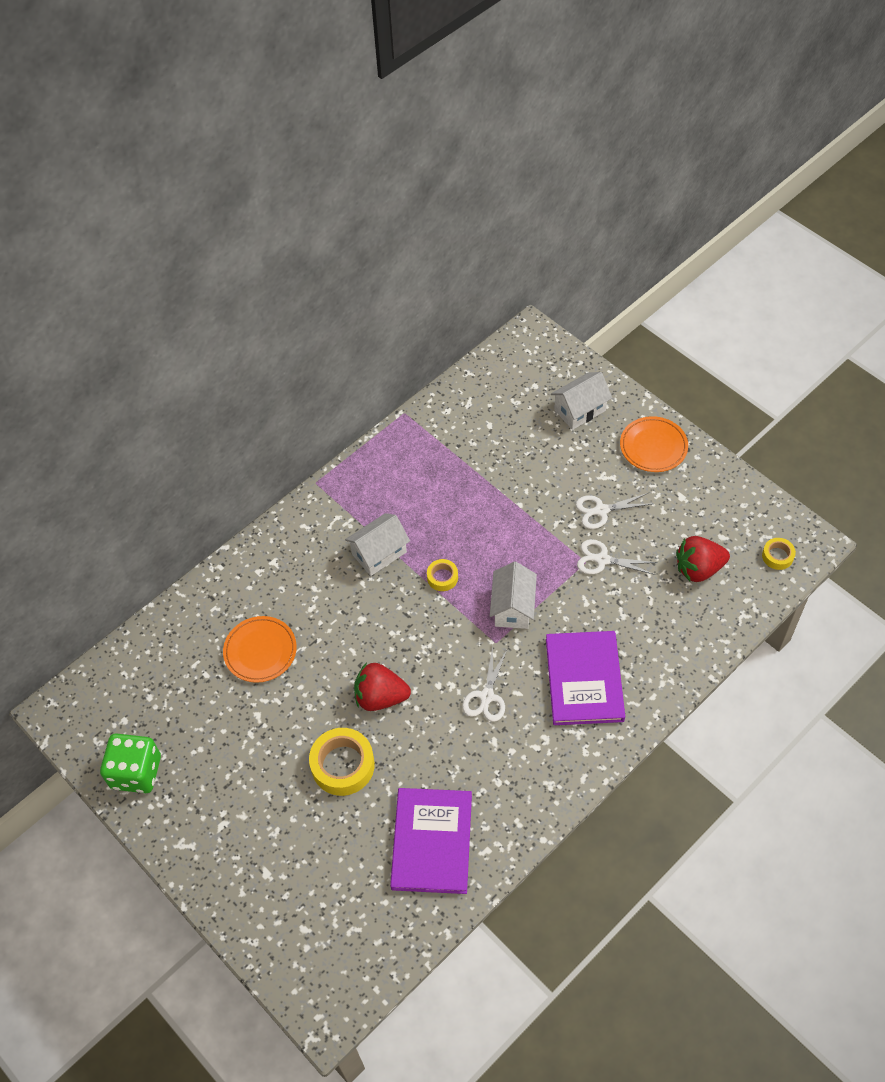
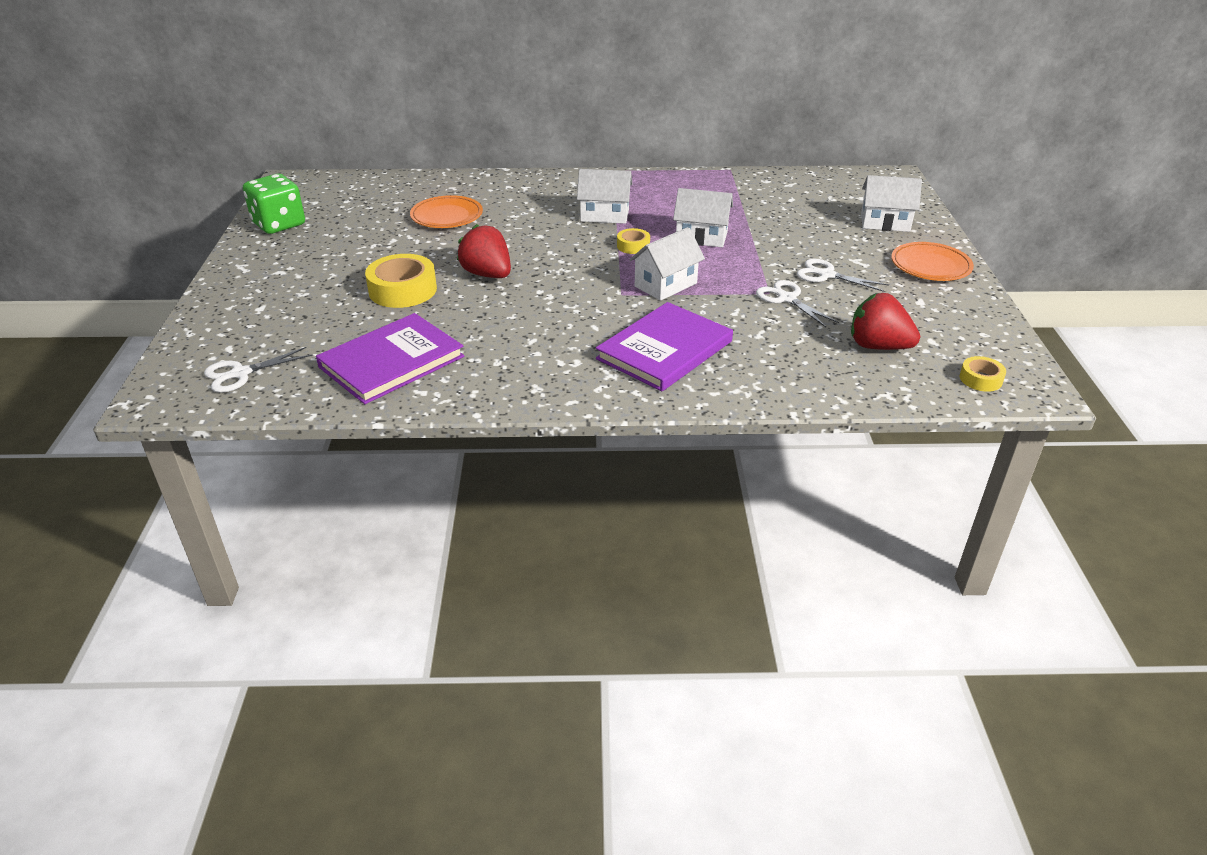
camera: 40 degrees right, 20 degrees down
(477, 527) = (701, 237): none -> white house
(486, 696) = (567, 315): white scissors -> white scissors (241, 373)

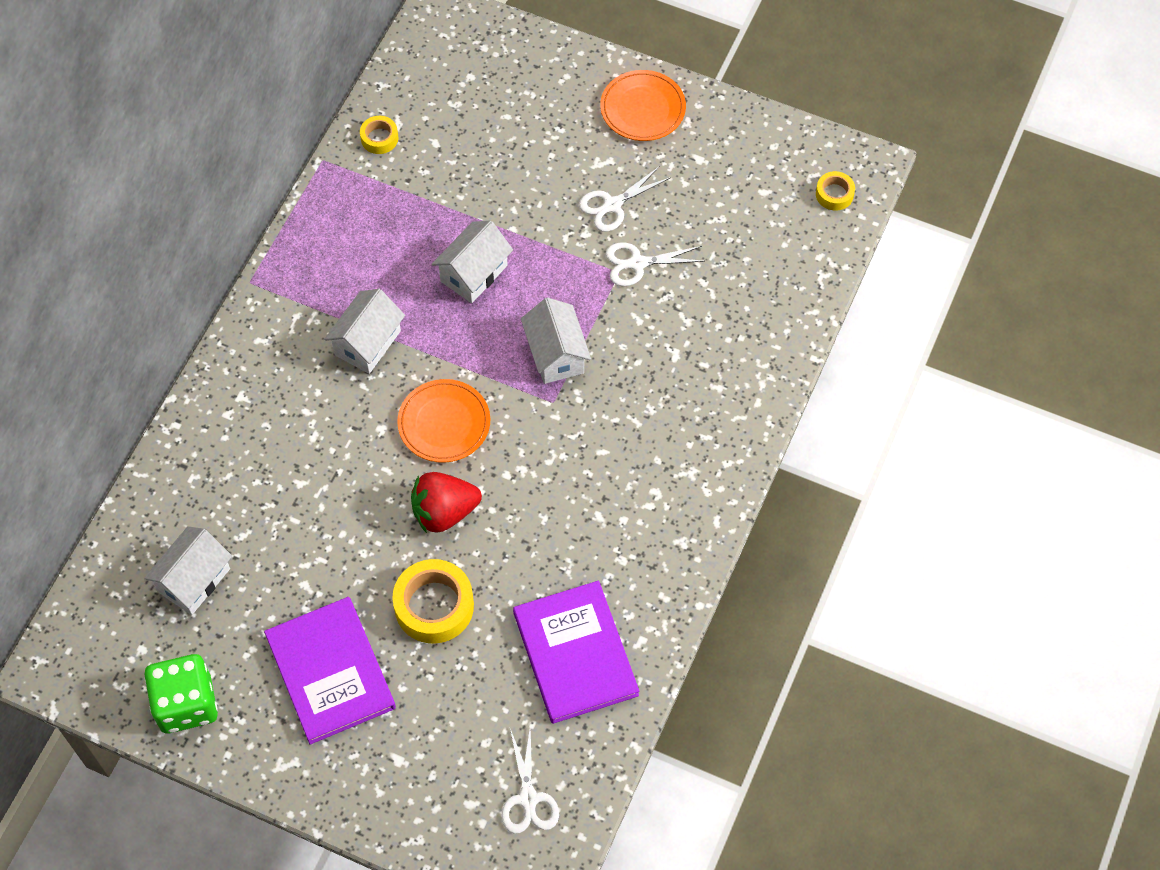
camera: 65 degrees left, 25 degrees up
(447, 216) = (274, 509): orange plate -> orange plate (444, 423)
(633, 246) = (457, 347): yellow tape -> yellow tape (379, 138)
(664, 350) = (672, 410): purple book -> purple book (330, 672)
(878, 346) = (751, 238): red strawberry -> none
(885, 222) = (537, 90): white house -> white house (194, 580)

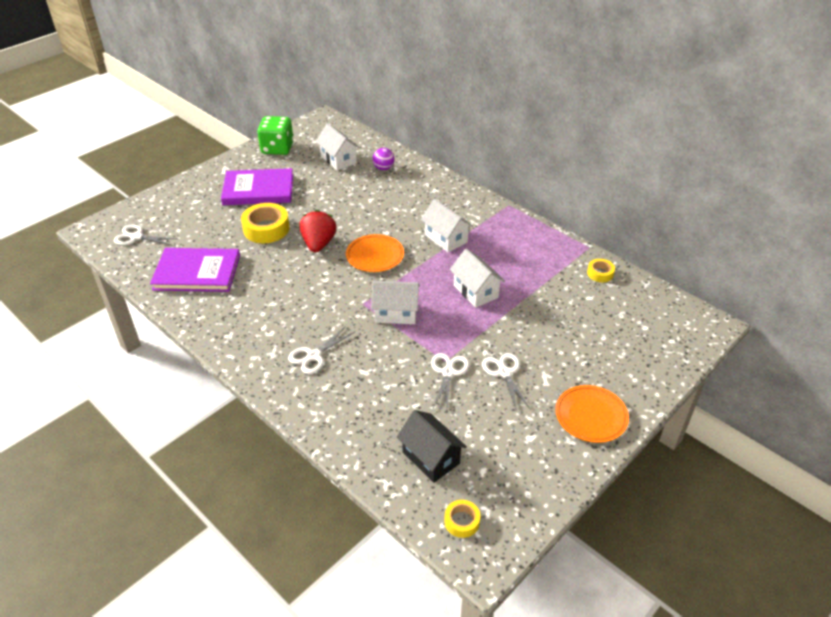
camera: 110 degrees right, 20 degrees down
(199, 496) = (383, 168): none -> purple ball
(673, 421) = (314, 355): none -> white scissors
(770, 244) = (430, 458): none -> black house

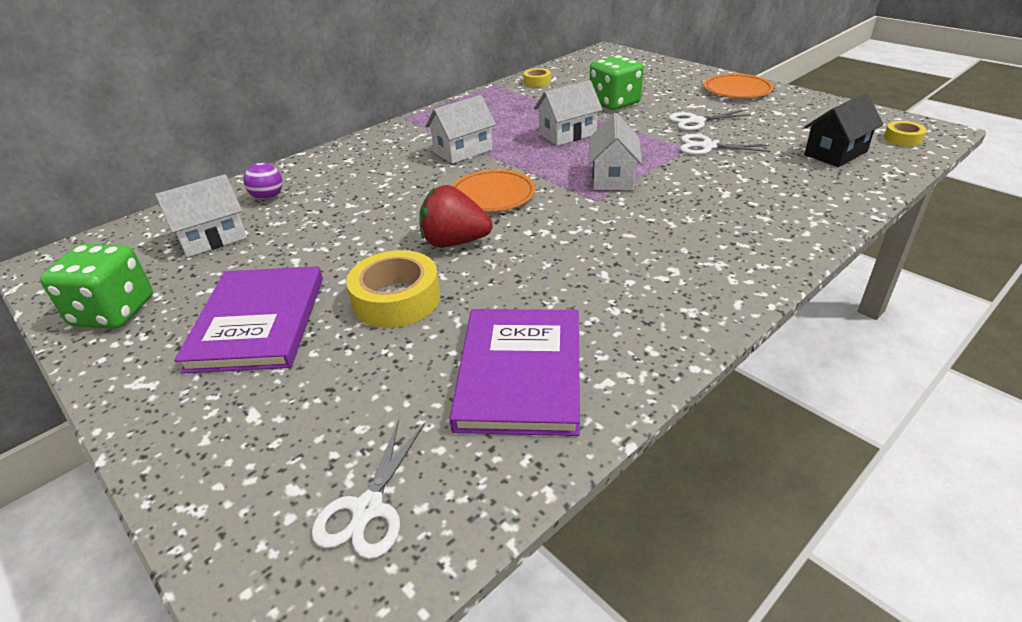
camera: 85 degrees left, 5 degrees down
(314, 355) = (710, 229): white scissors -> none
(548, 322) = (614, 103): none -> green dice

